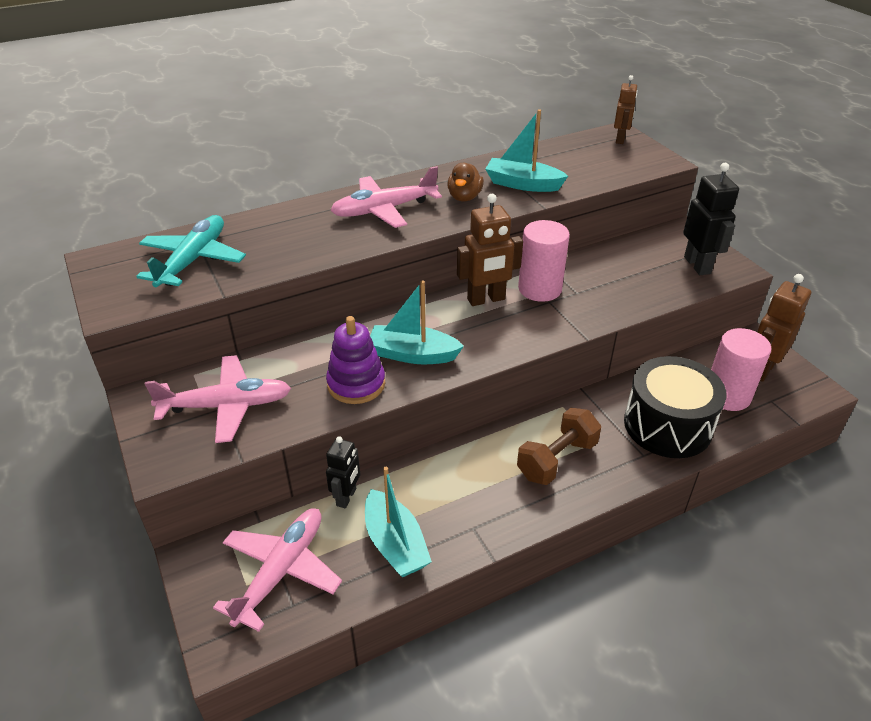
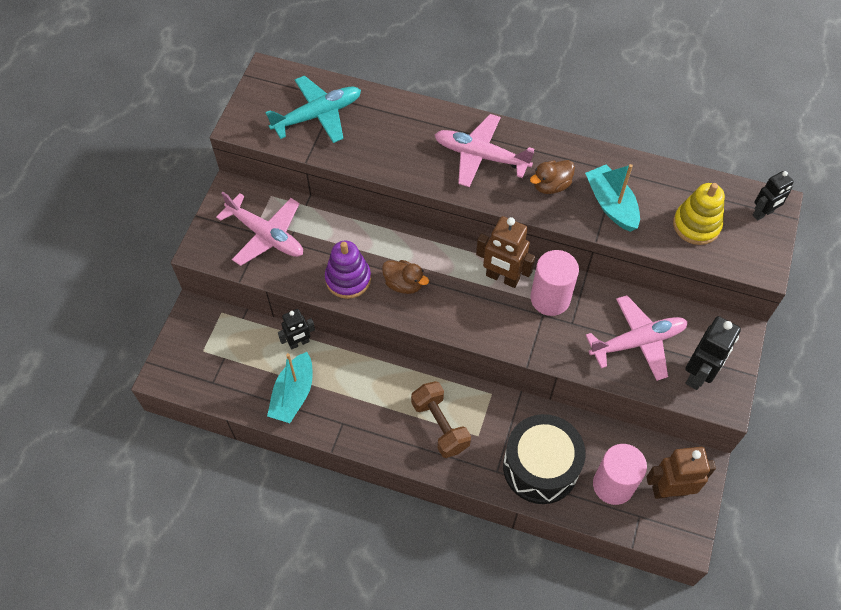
camera: 45 degrees right, 20 degrees up
(281, 571) = (224, 358): pink plane -> pink plane (637, 342)
(412, 354) = (404, 284): turquoise boat -> brown duck
(557, 459) = (440, 426): brown dumbbell -> brown dumbbell turned 60 degrees clockwise
(593, 165) = (696, 225): none -> yellow stacking toy
(620, 139) = (763, 213): brown robot -> black robot

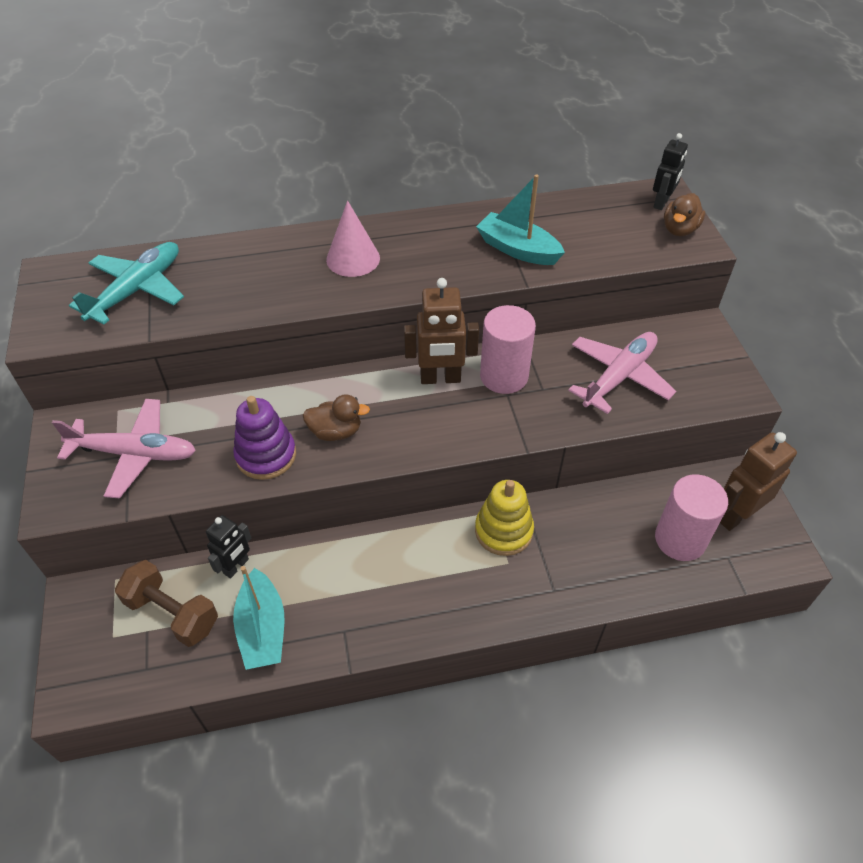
camera: 30 degrees left, 10 degrees down
(440, 426) = (459, 574): brown dumbbell -> brown dumbbell (172, 613)
(481, 156) = (353, 259): pink plane -> pink cone
(540, 467) = (596, 561): black drum -> none
(551, 185) = (445, 256): brown duck -> brown duck (679, 229)
(696, 225) = (611, 235): yellow stacking toy -> yellow stacking toy (503, 531)
(698, 374) = (698, 379): black robot -> none

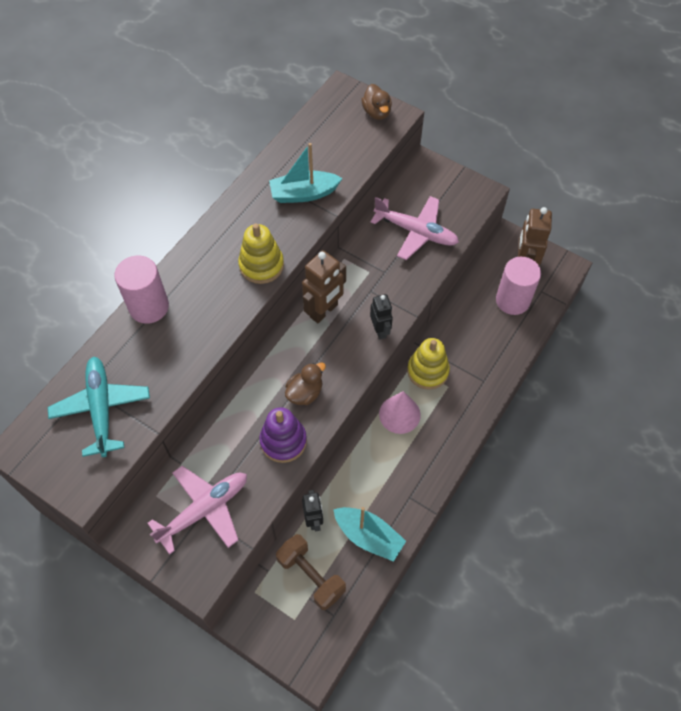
camera: 45 degrees left, 10 degrees up
(172, 613) = (311, 576): brown dumbbell -> brown dumbbell turned 60 degrees clockwise
(353, 259) = (214, 276): pink cone -> pink cone (399, 414)
(404, 278) = (261, 265): none -> yellow stacking toy
(504, 376) = (356, 281): pink cylinder -> pink cylinder (149, 307)
(619, 377) = (415, 232): pink plane -> pink plane turned 120 degrees clockwise
(661, 203) = (348, 99): black robot -> black robot (380, 330)

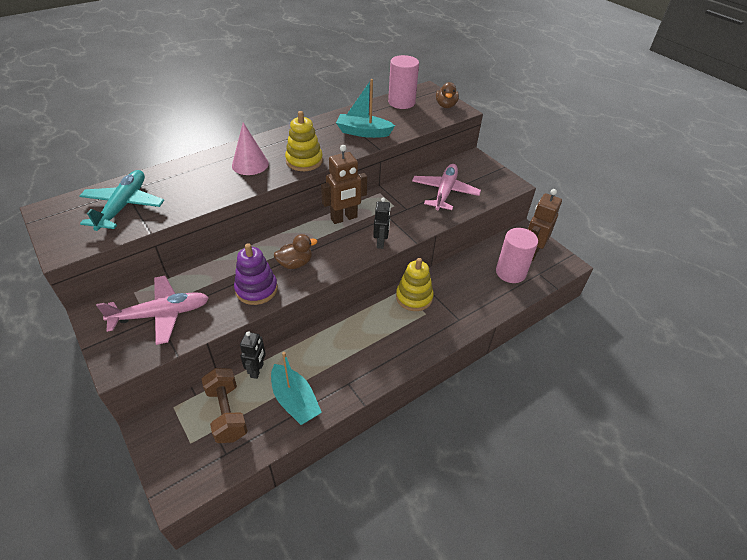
camera: 20 degrees right, 15 degrees down
(149, 307) = (206, 161): pink cylinder -> pink cylinder (401, 102)
(399, 414) = (374, 319): pink cone -> pink cone (250, 164)
(415, 232) = (445, 192): pink plane -> pink plane turned 120 degrees counterclockwise

